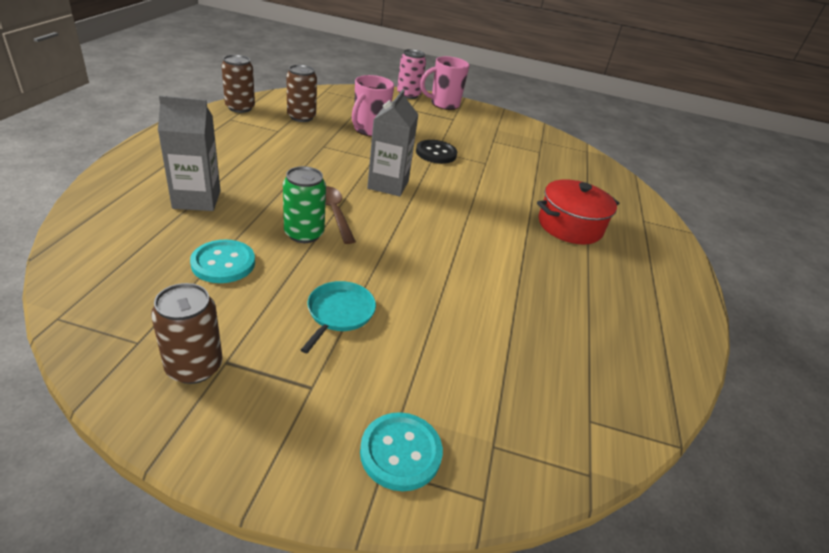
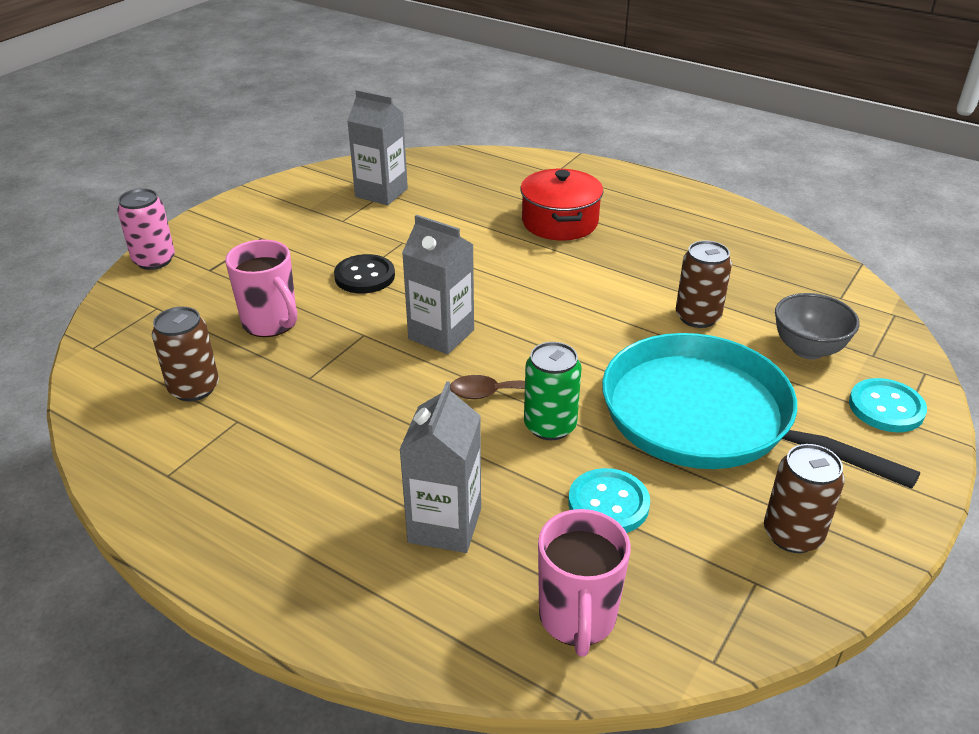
camera: 65 degrees left, 0 degrees up
(240, 108) = (123, 459): brown can -> brown can (697, 317)
(339, 313) = (706, 417): turquoise pan -> turquoise pan, size x2.49
(443, 104) = (206, 234): pink mug -> pink mug (577, 619)
(474, 387) = (808, 349): none -> grey bowl
(538, 151) = (381, 193): none -> grey carton

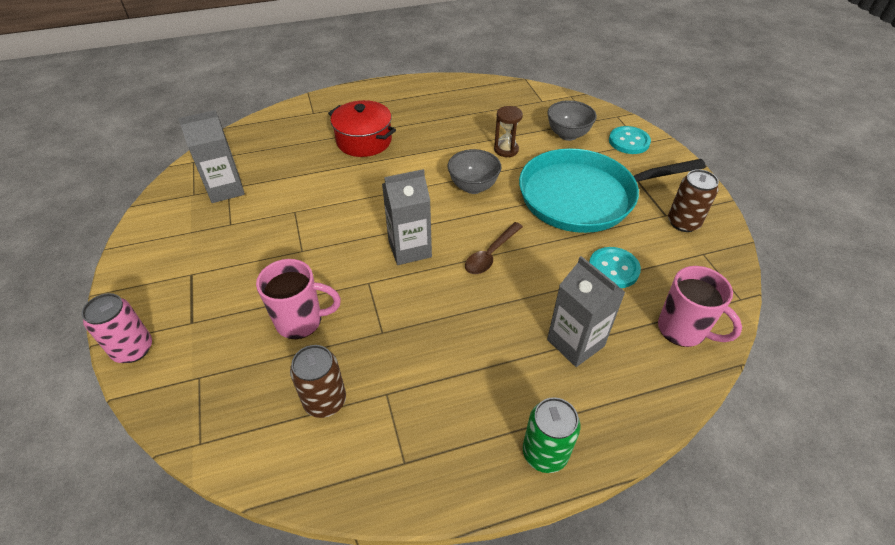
camera: 50 degrees left, 10 degrees up
(364, 276) = (308, 248): black button -> none
(550, 426) = (535, 253): green can -> green can (545, 453)
(596, 326) = (473, 187): none -> grey bowl
(697, 317) = (506, 150): brown can -> brown hourglass

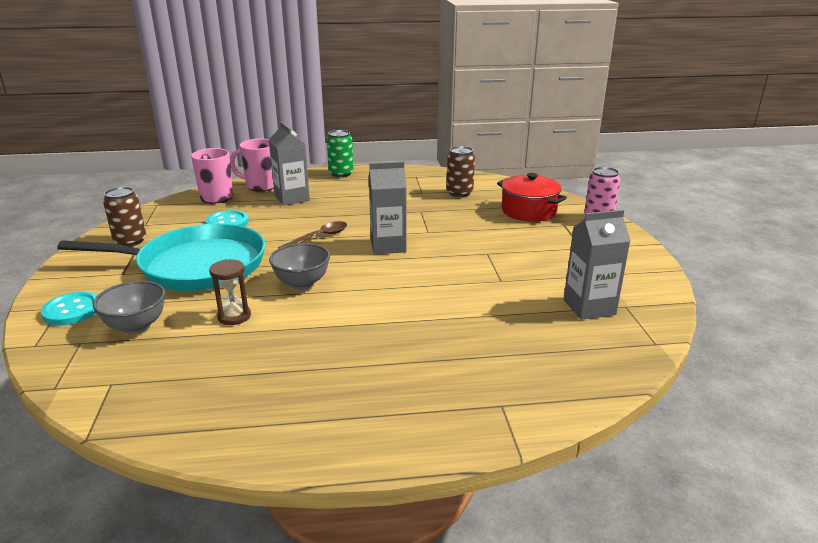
camera: 170 degrees left, 20 degrees down
(301, 321) = (480, 219): pink mug -> pink mug (261, 186)
(364, 141) = (419, 347): red pot -> red pot (528, 211)

